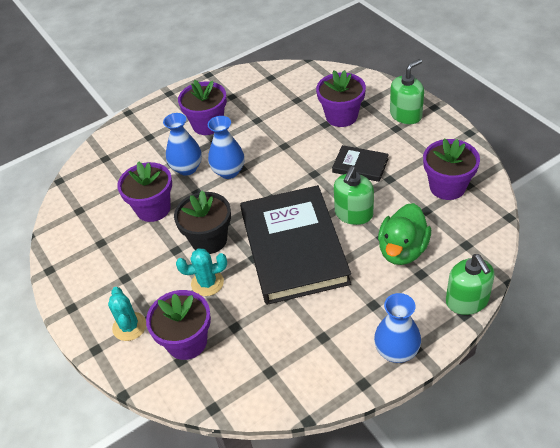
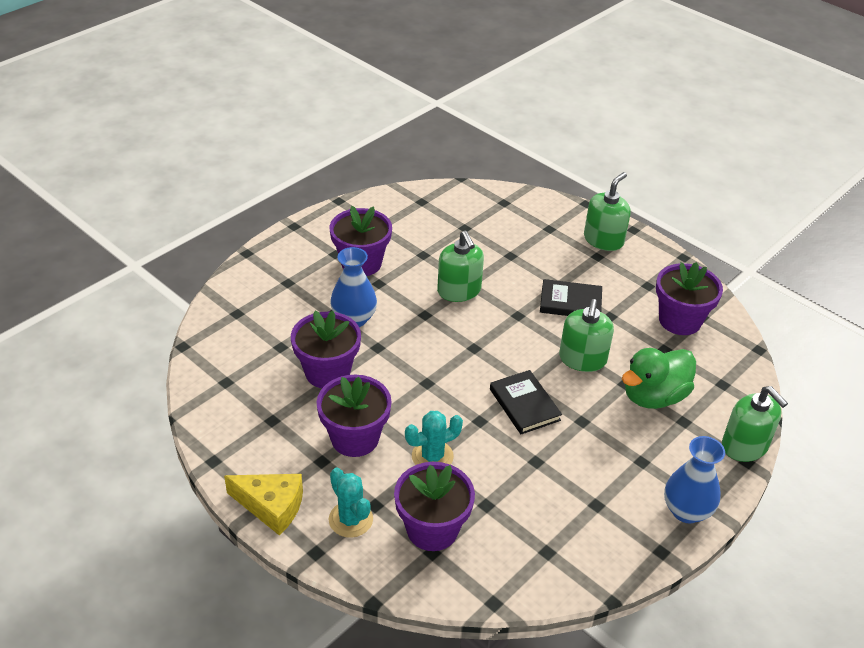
camera: 20 degrees left, 5 degrees down
(77, 309) = (271, 506): none -> yellow cheese
(209, 240) = (415, 404): black flower pot -> none
(229, 171) = (410, 319): blue vase -> none
(274, 151) = (459, 291): none -> green soap dispenser
(293, 247) = (524, 404): black book -> black book, size x0.44
(341, 116) = (527, 245): purple flower pot -> purple flower pot (355, 438)
(402, 250) = (653, 396): green duck -> green duck turned 45 degrees clockwise

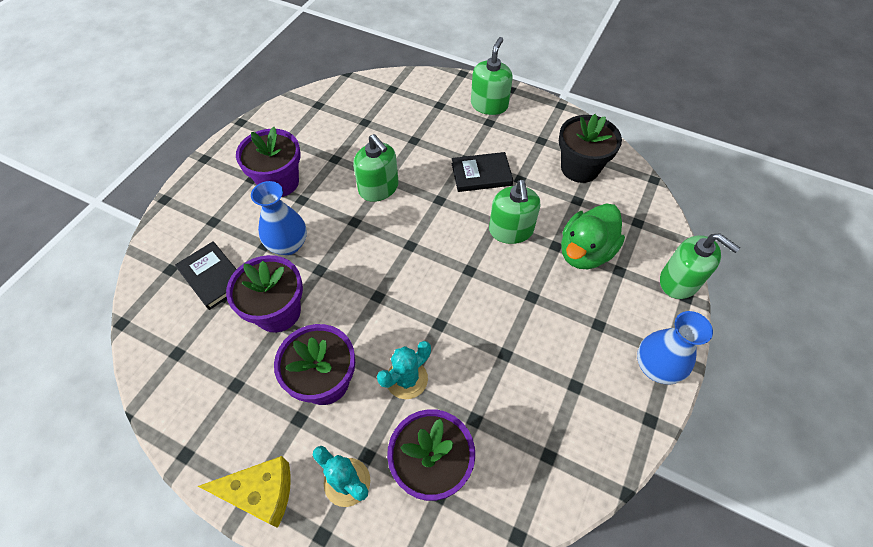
camera: 15 degrees left, 15 degrees up
(524, 404) = (475, 294): black book -> black book (212, 277)
(680, 320) = (579, 168): purple flower pot -> black flower pot

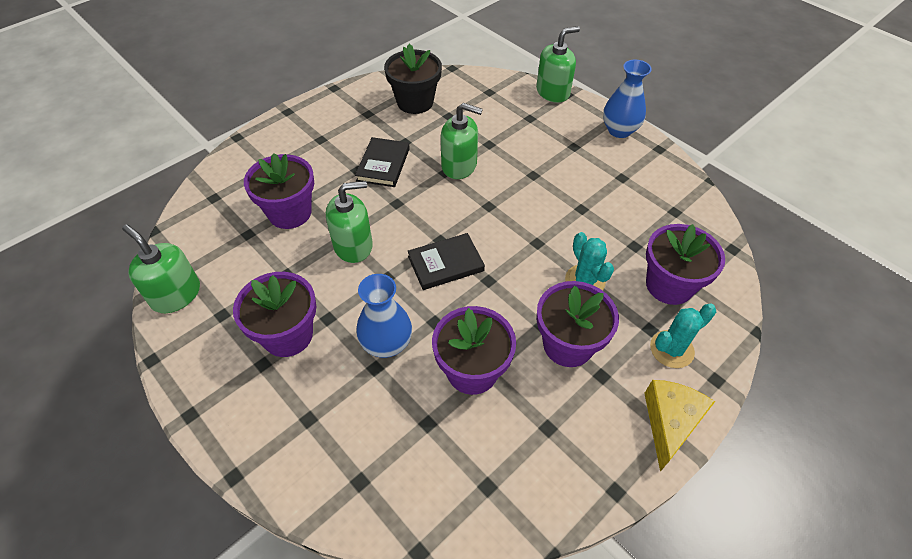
camera: 70 degrees left, 5 degrees down
(212, 277) = (395, 431): black book -> black book (446, 264)
(396, 136) = (290, 213): none -> purple flower pot
(489, 105) = (297, 132): green soap dispenser -> green soap dispenser (176, 295)
(585, 252) = (503, 130): green duck -> none

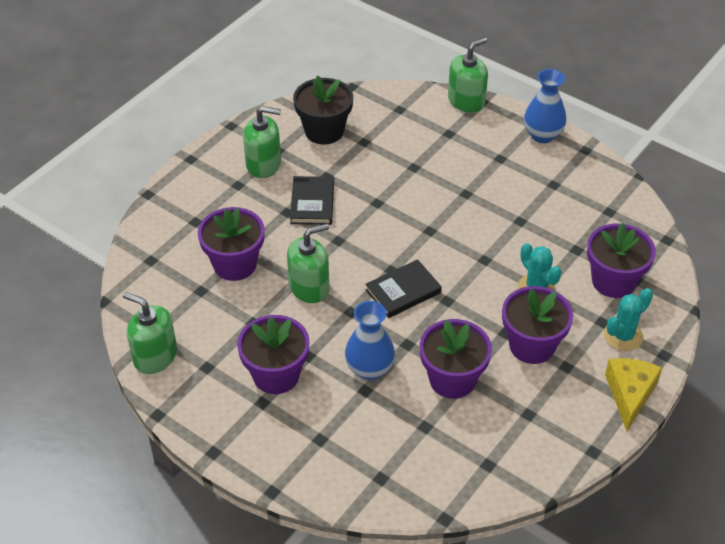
camera: 10 degrees left, 5 degrees down
(459, 165) = (390, 194): green soap dispenser -> green soap dispenser (263, 164)

